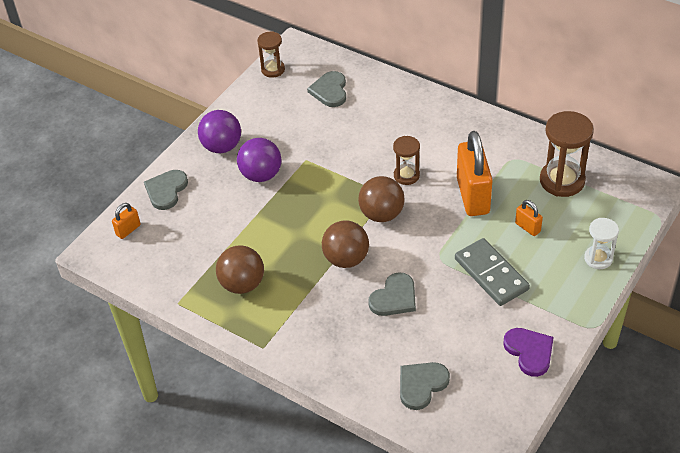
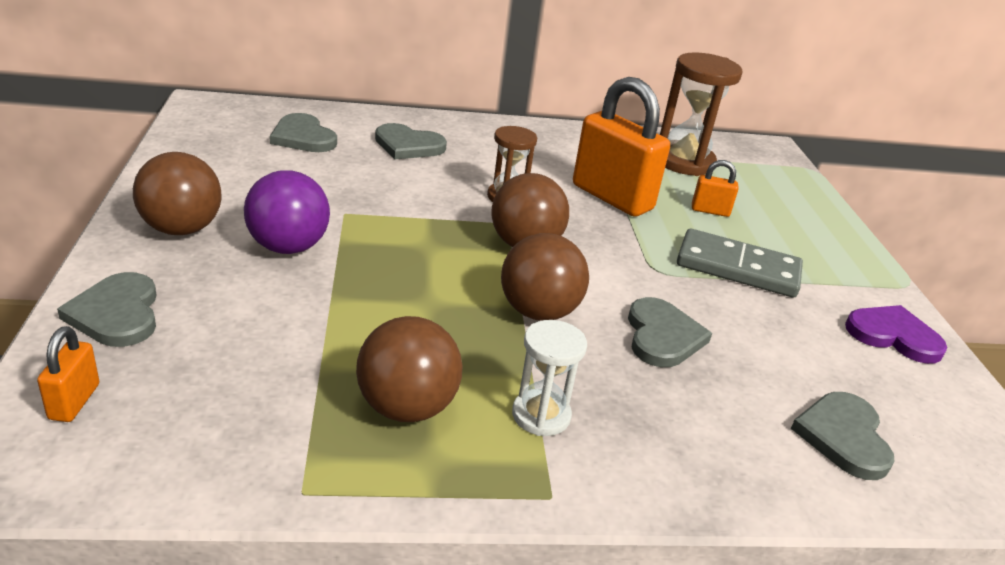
camera: 45 degrees left, 15 degrees down
(222, 146) = (181, 229): purple ball -> brown ball
(273, 70) = (190, 130): brown hourglass -> none
(386, 114) = (408, 145): none -> grey heart
(598, 258) = (815, 218): white hourglass -> white hourglass (541, 415)

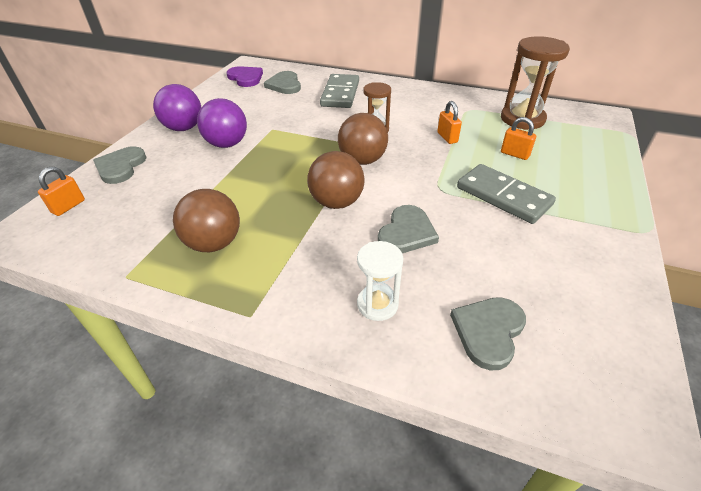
camera: 30 degrees right, 10 degrees up
(181, 229) = (184, 128): brown ball -> purple ball
(408, 145) = (340, 94): grey heart -> grey domino
(541, 415) = (285, 265): white hourglass -> white hourglass (377, 304)
(612, 197) = (447, 137): orange padlock -> orange padlock, size x0.45
(893, 336) = (598, 267): purple heart -> purple heart (246, 78)

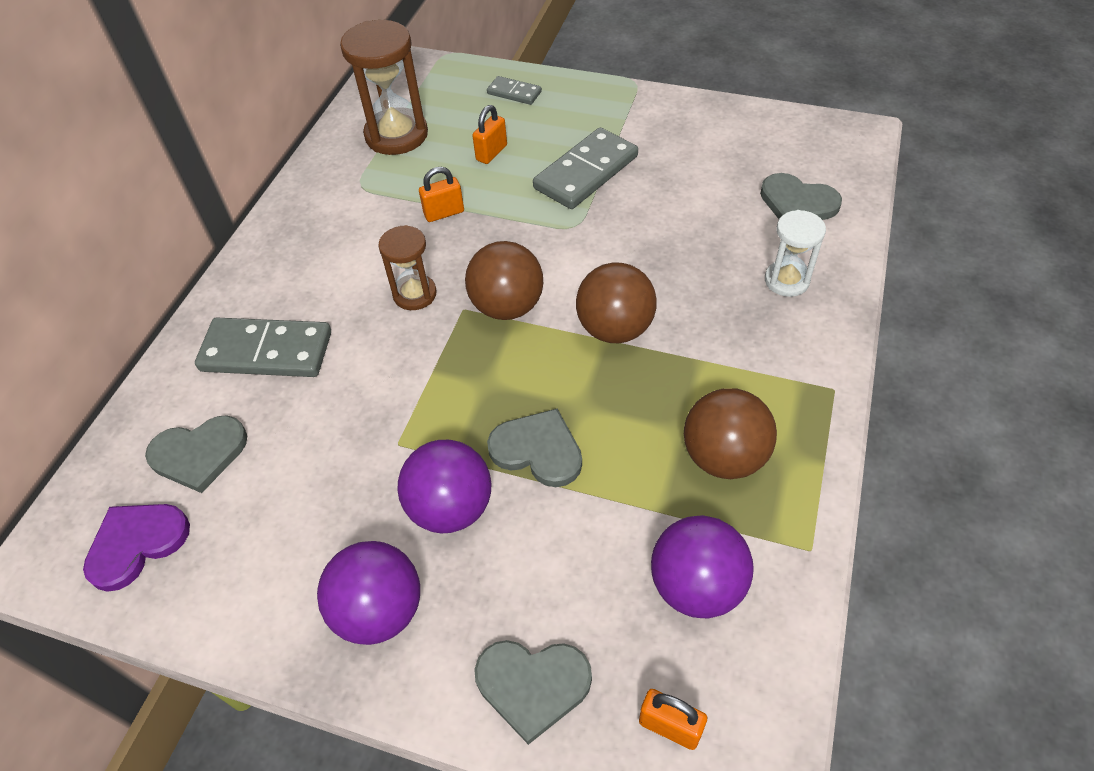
camera: 90 degrees left, 10 degrees up
(134, 222) = (696, 586): none -> purple ball
(407, 232) = (667, 257): grey heart -> grey heart (538, 450)
(594, 164) = (514, 93): none -> grey domino

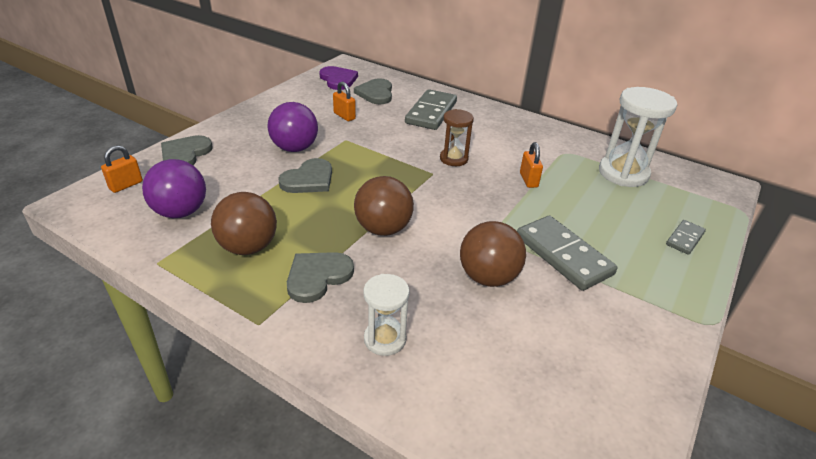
camera: 100 degrees right, 15 degrees down
(379, 610) = (258, 124): purple ball -> none
(396, 135) = (623, 173): brown hourglass -> white hourglass
(491, 153) = (596, 211): orange padlock -> orange padlock (344, 116)
(507, 306) = (426, 189): brown ball -> brown ball (488, 277)
(797, 203) = (486, 390): grey heart -> grey heart (317, 277)

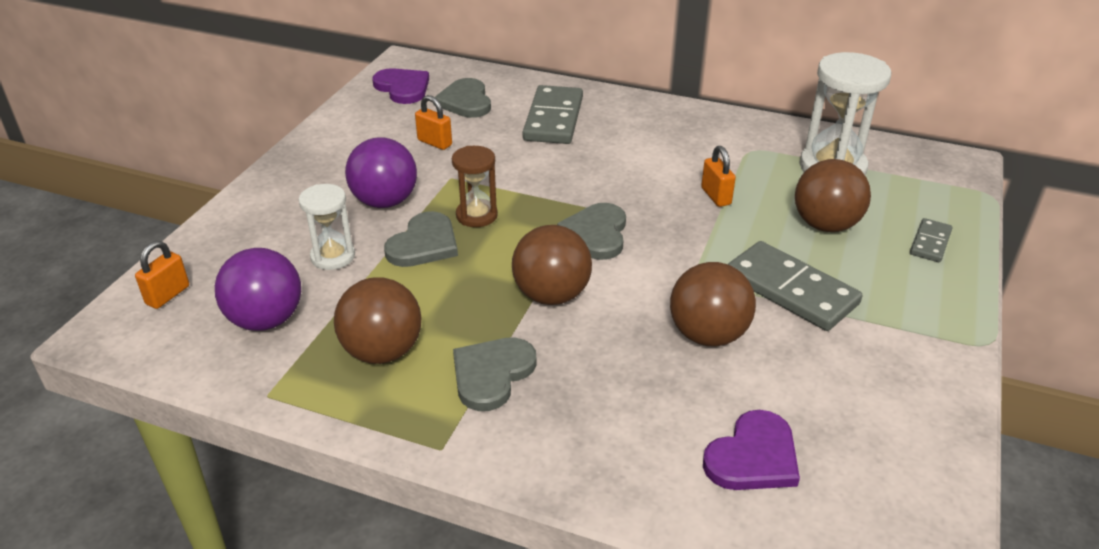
camera: 10 degrees left, 0 degrees up
(185, 154) = (231, 235): grey heart -> grey heart (596, 233)
(385, 339) = (609, 436): white hourglass -> white hourglass (333, 256)
(453, 159) = (608, 182): brown hourglass -> brown hourglass (476, 215)
(491, 377) = (753, 457): none -> purple heart
(605, 213) = (825, 225): none -> brown ball

